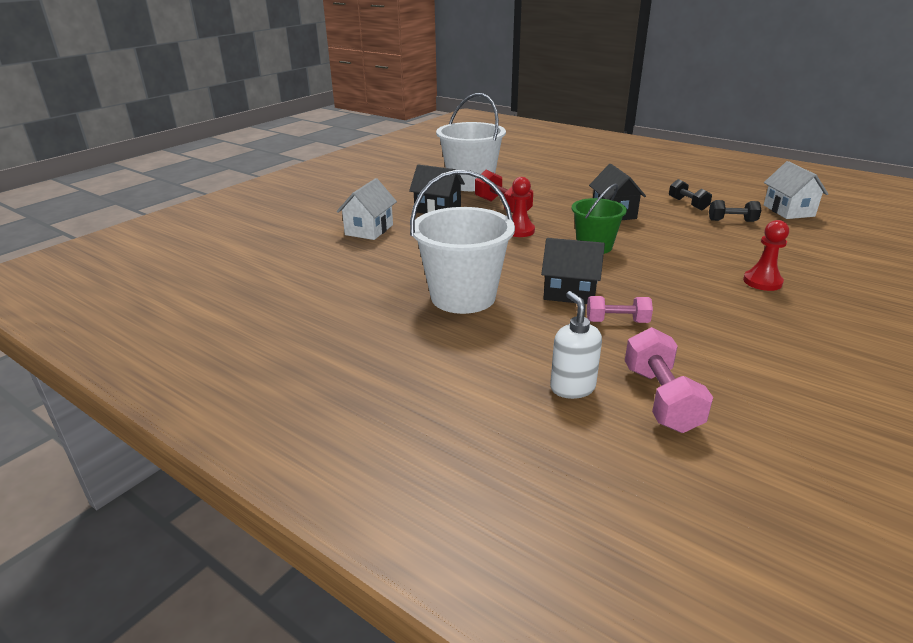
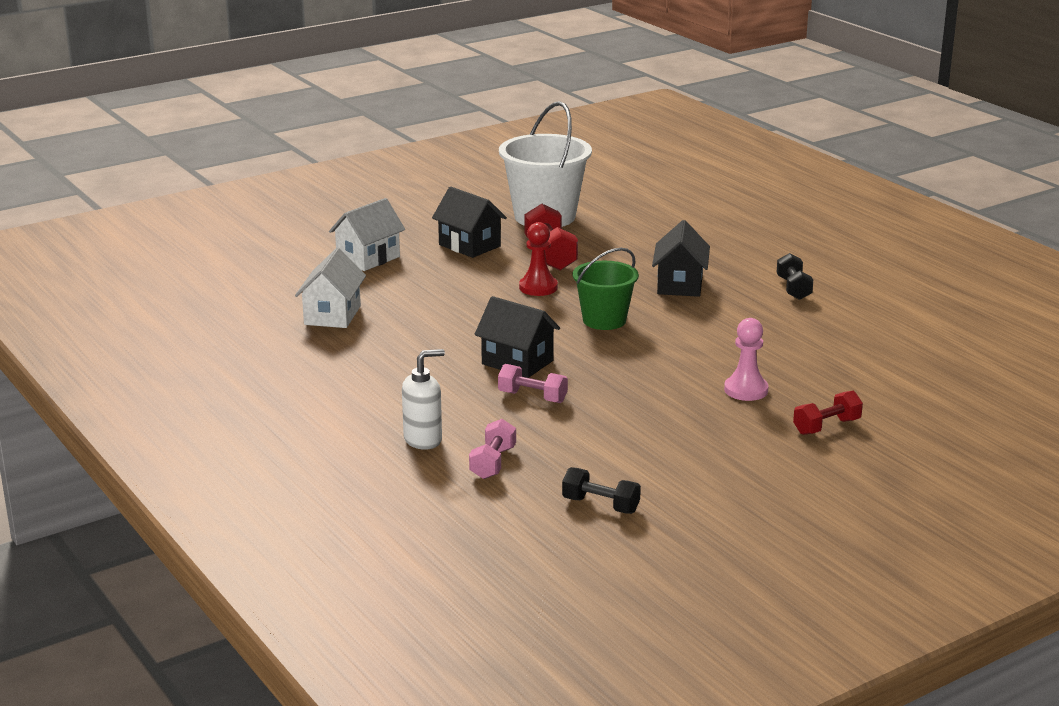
camera: 20 degrees right, 5 degrees down
(463, 297) = (402, 347): white bucket -> none
(572, 388) = (423, 440): white soap dispenser -> white soap dispenser turned 60 degrees clockwise
(661, 399) = (493, 463): pink dumbbell -> pink dumbbell, size x0.65
(732, 221) = (818, 319): black dumbbell -> black dumbbell (600, 505)
(762, 282) = (746, 390): red pawn -> pink pawn
(788, 211) = (916, 319): white house -> white house (332, 315)
(858, 300) = (826, 427): none -> red dumbbell

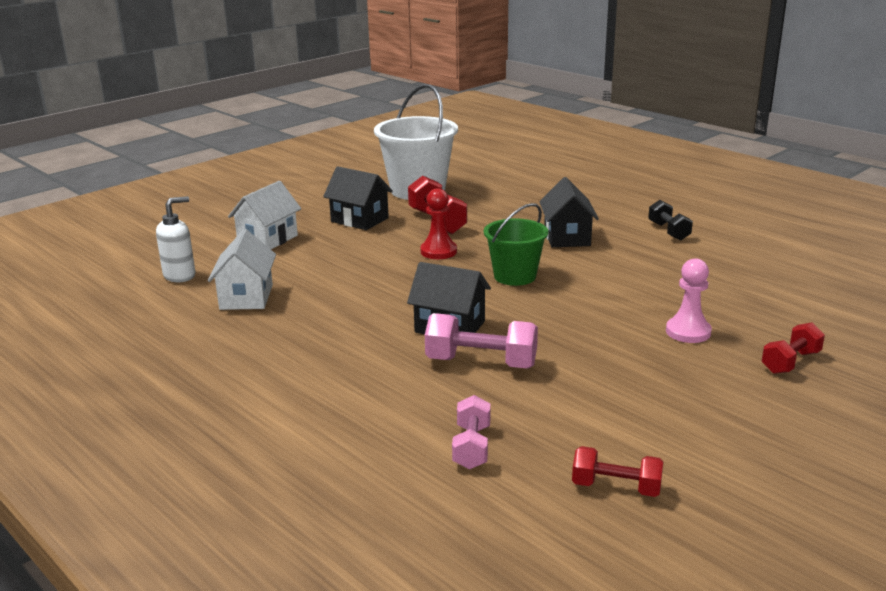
camera: 10 degrees left, 0 degrees up
(423, 440) = (384, 427): white soap dispenser -> white soap dispenser (180, 276)
(532, 397) = (481, 363): pink dumbbell -> pink dumbbell, size x1.54
(600, 505) = (616, 487): black dumbbell -> red dumbbell

